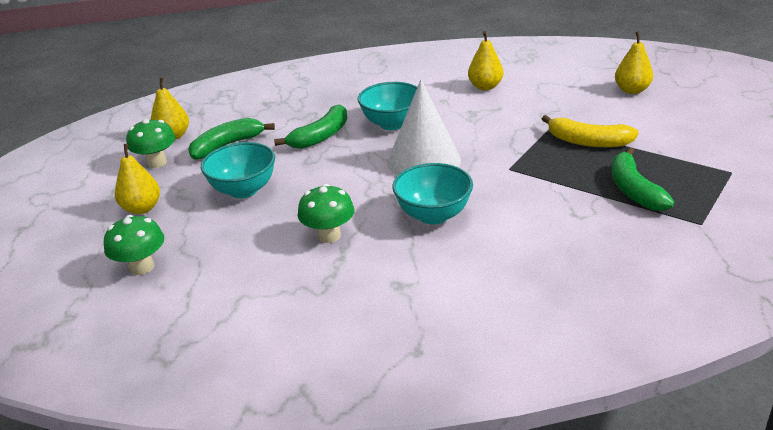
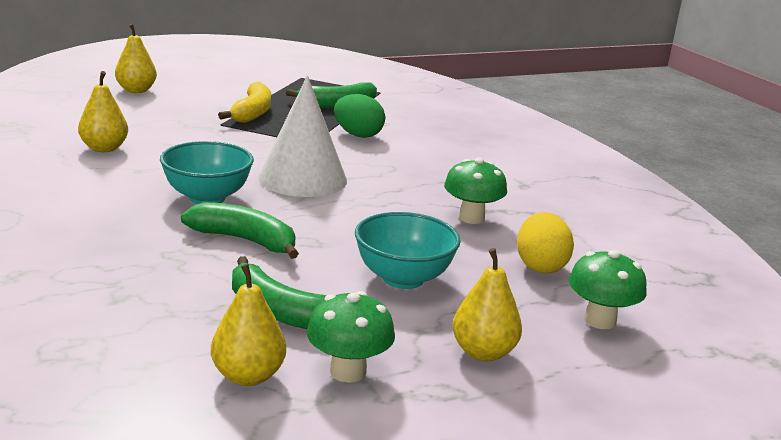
camera: 110 degrees left, 10 degrees down
(231, 256) = (540, 266): none -> yellow egg
(433, 215) = (410, 173): turquoise bowl -> none
(536, 195) = (358, 135): none -> green egg

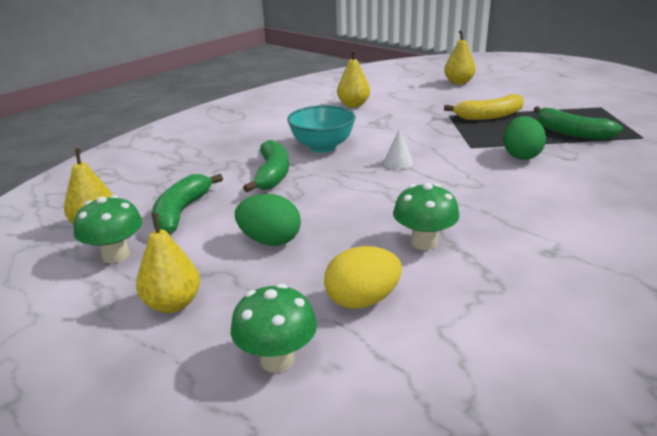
camera: 70 degrees right, 5 degrees up
(302, 178) = (398, 162): white cone -> white cone, size x0.40
(403, 278) = (270, 241): turquoise bowl -> green egg

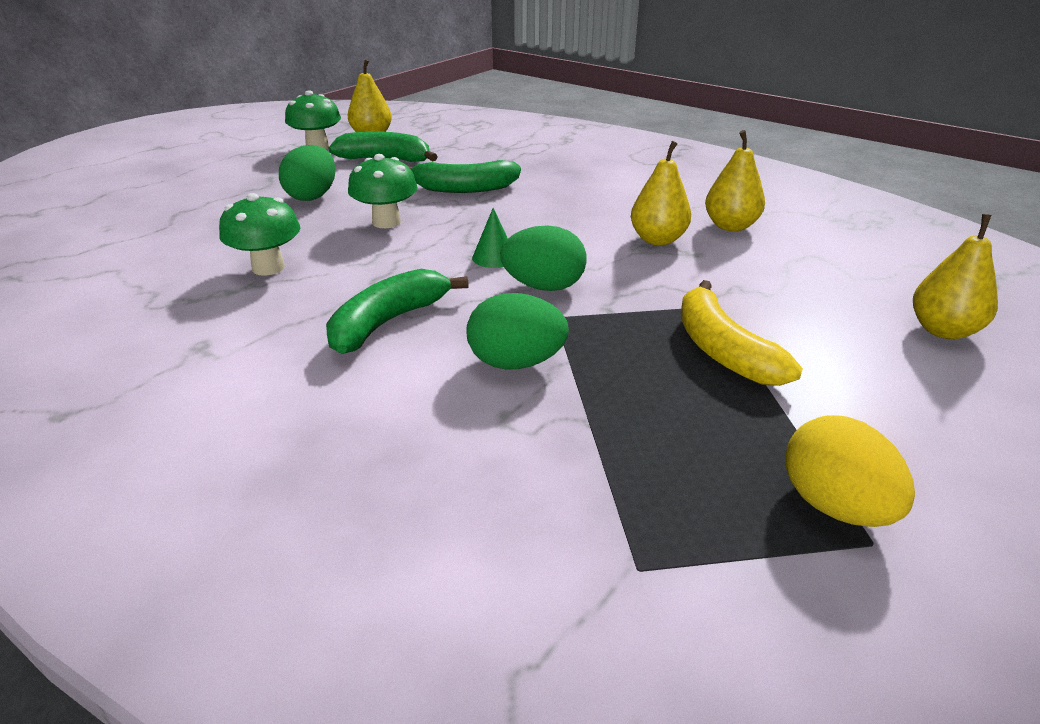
camera: 85 degrees right, 5 degrees up
(173, 304) = (233, 172): yellow pear -> yellow pear (658, 240)
(277, 359) = (133, 209): green mushroom -> green mushroom (386, 222)
(322, 147) = (548, 210): turquoise bowl -> none
(362, 300) = (184, 237): yellow egg -> yellow egg (835, 506)
(398, 162) = (494, 257): white cone -> green cone
(436, 149) = (543, 286): none -> green egg
(571, 132) = (647, 445): green banana -> green banana (388, 322)

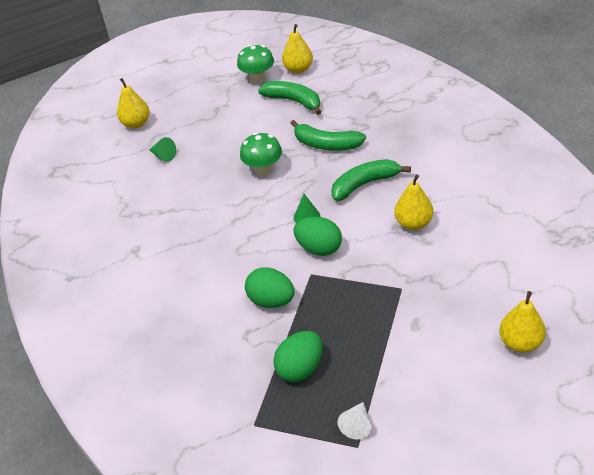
camera: 30 degrees right, 10 degrees up
(202, 230) = (163, 156): none -> green cone
(268, 267) = (185, 197): green mushroom -> none
(312, 196) = (233, 134): green egg -> green egg (300, 368)
(388, 322) = (225, 255): green banana -> green banana (365, 184)
(722, 350) = (381, 321): yellow banana -> none
(730, 226) = (471, 221): yellow pear -> yellow pear (136, 124)
(835, 506) = (357, 425): yellow egg -> white cone

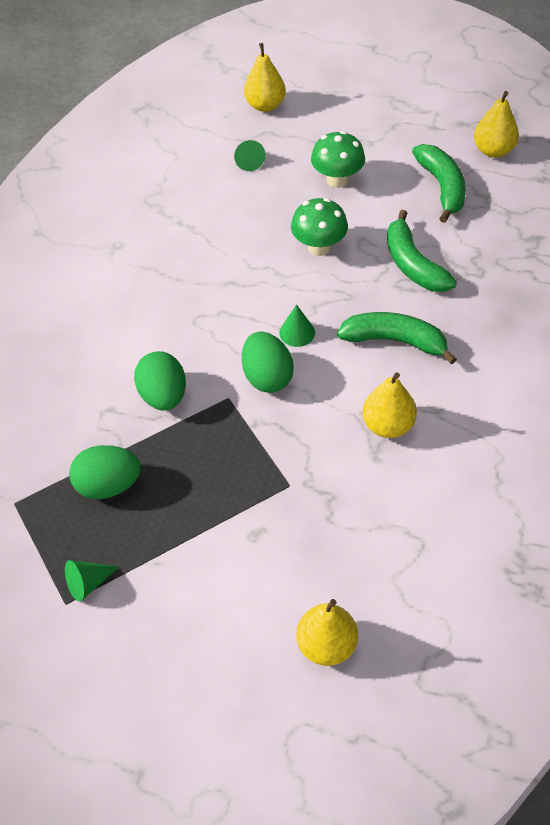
camera: 40 degrees right, 10 degrees up
(258, 78) = (438, 133): green mushroom -> green mushroom (337, 180)
(357, 425) = (88, 583): white cone -> green cone

